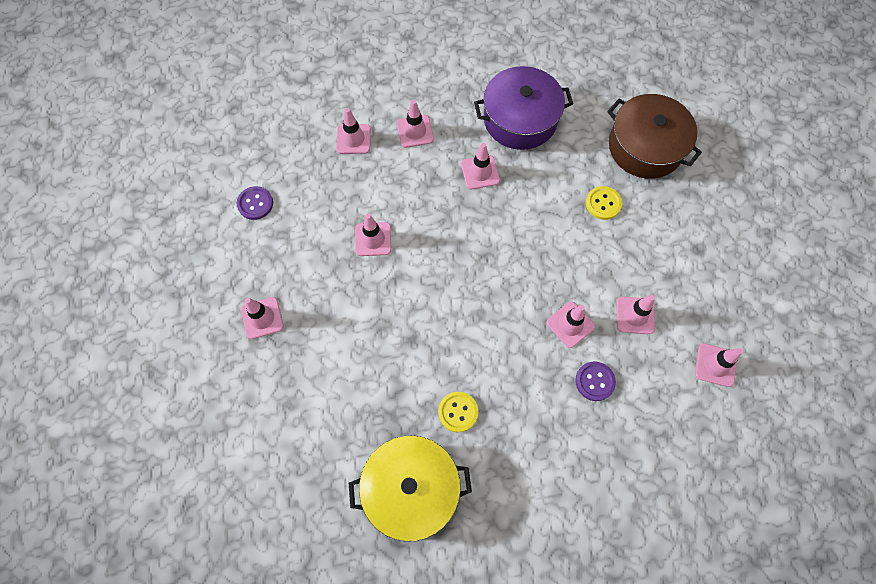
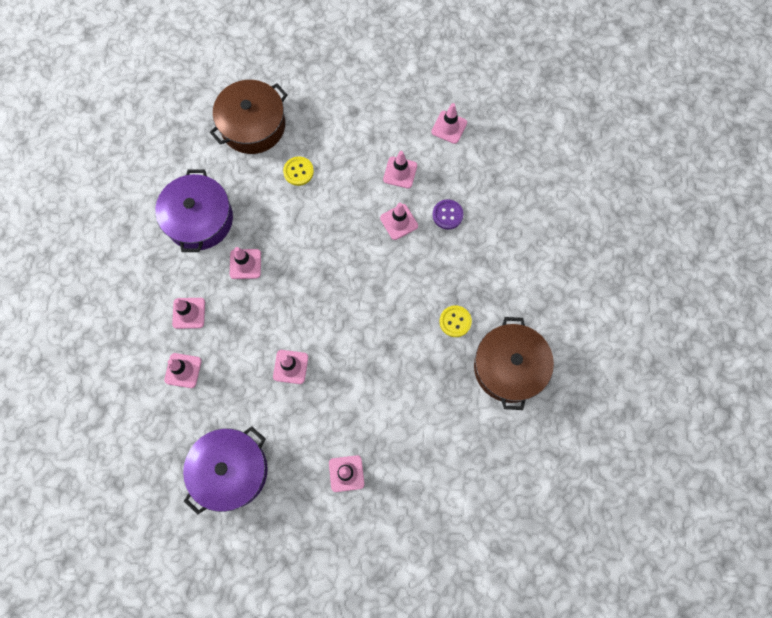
camera: 80 degrees left, 5 degrees up
(255, 203) = (230, 471): purple button -> purple pot
(411, 489) = (509, 367): yellow pot -> brown pot

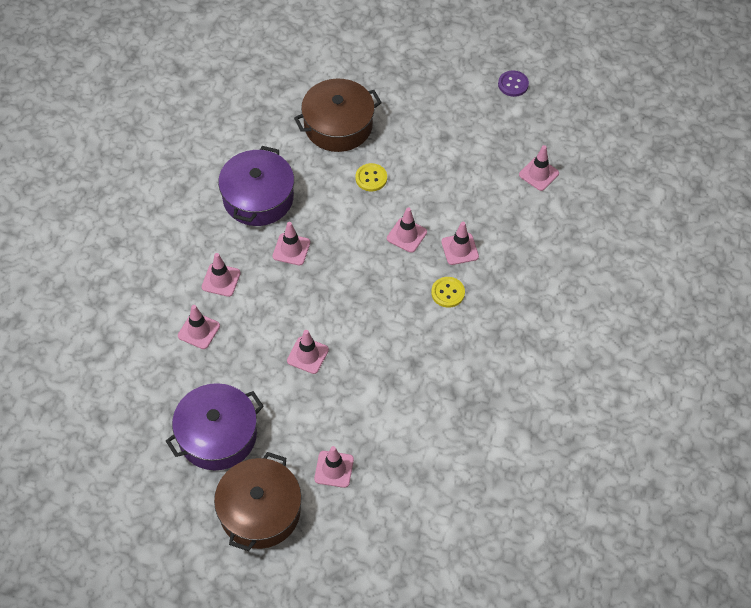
camera: 15 degrees right, 15 degrees down
(400, 172) = (475, 204): pink traffic cone -> pink traffic cone (406, 235)
(447, 215) = (512, 255): purple button -> purple button (513, 84)
(455, 321) = (490, 356): yellow button -> yellow button (448, 293)
(509, 367) = (534, 414): brown pot -> brown pot (260, 511)

